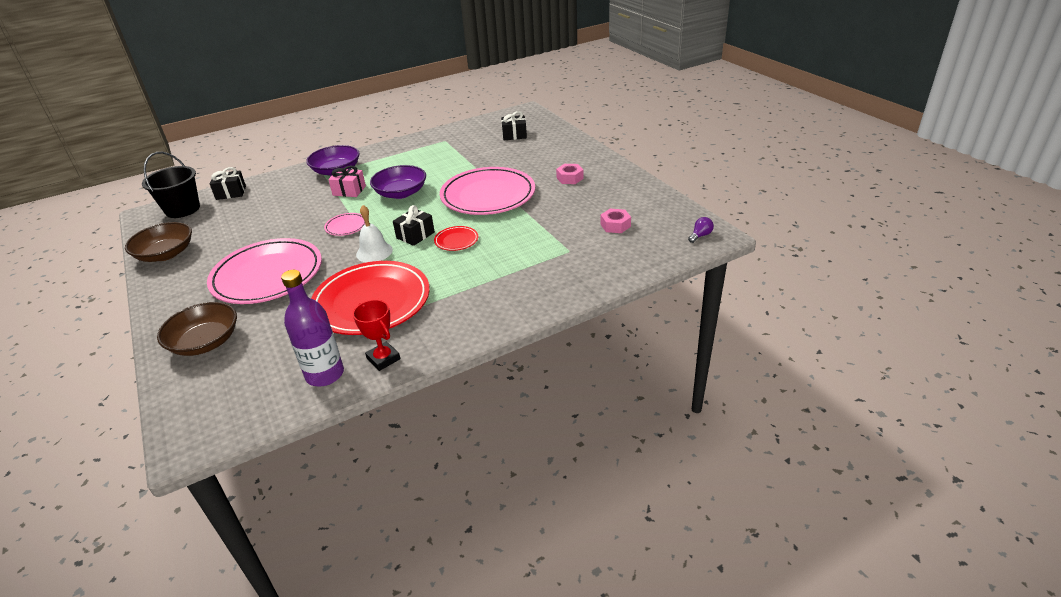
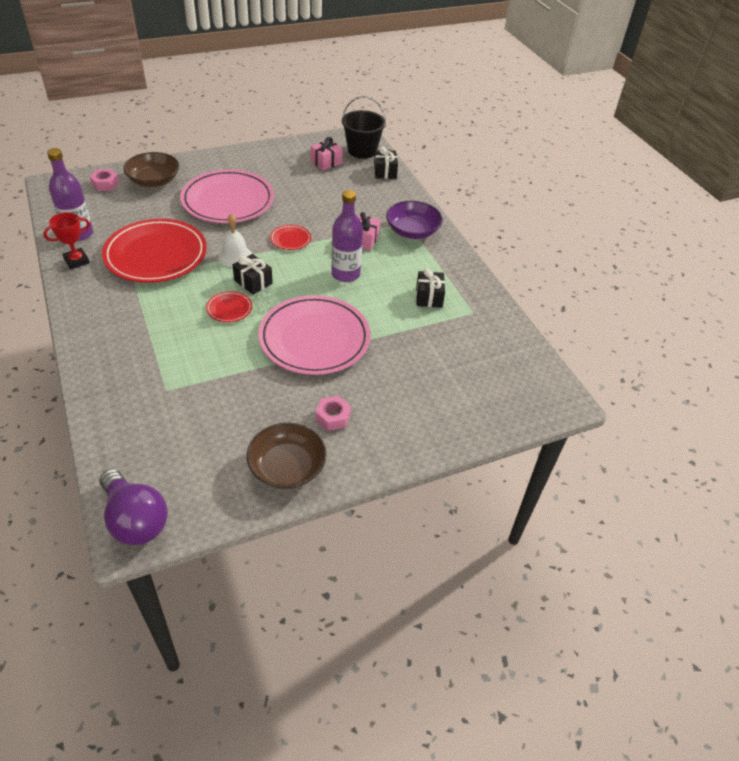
camera: 90 degrees right, 10 degrees up
(166, 254) = (288, 151): brown bowl -> brown bowl (287, 467)
(200, 227) = (326, 162): none -> pink gift
(346, 226) = (290, 239): pink plate -> red plate
(401, 193) = (345, 274): purple bowl -> purple bottle
(514, 135) = (477, 379): black gift -> black gift (429, 297)
(615, 225) = (198, 440): pink nut -> pink nut (105, 184)
(700, 235) = (135, 520): purple light bulb -> purple light bulb, size x2.43

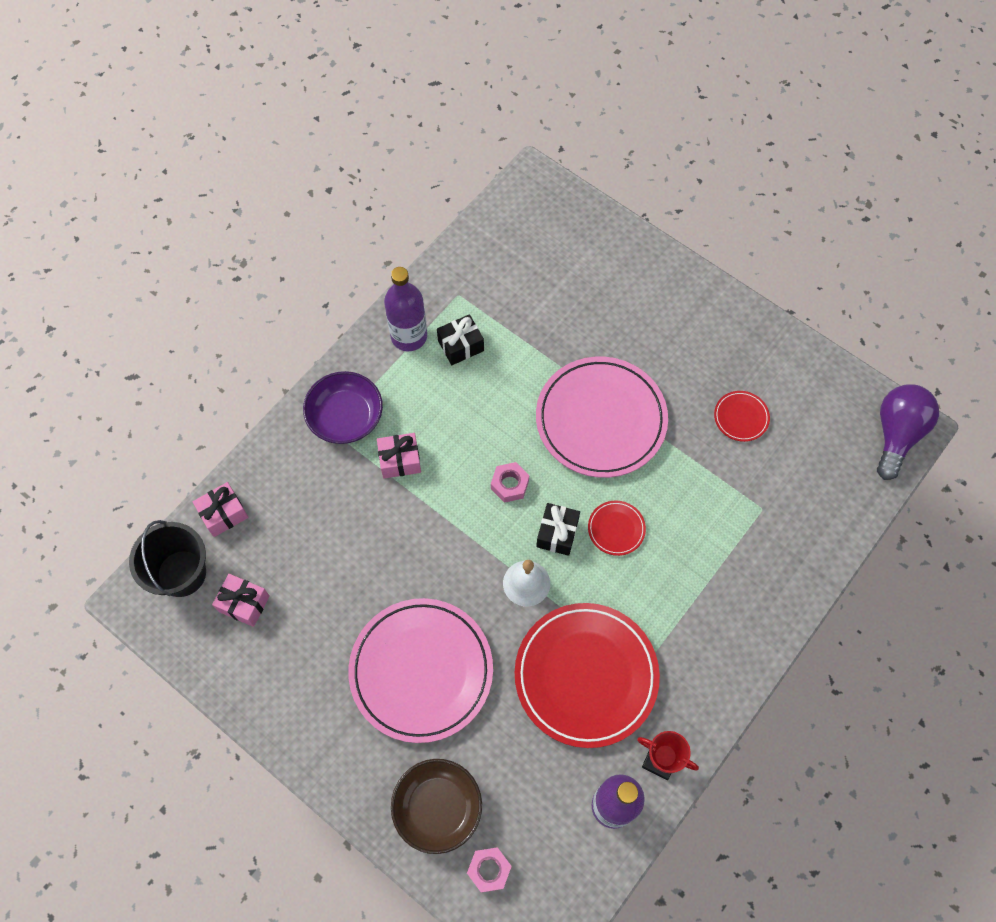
camera: 115 degrees left, 20 degrees up
(287, 467) = (765, 354): brown bowl -> none
(290, 239) = (453, 542): red plate -> red plate (741, 417)
(332, 417) = (687, 349): pink nut -> pink nut (509, 485)
(345, 274) = (478, 446): purple bottle -> purple bottle (409, 336)
(385, 172) = (223, 514): black gift -> pink gift

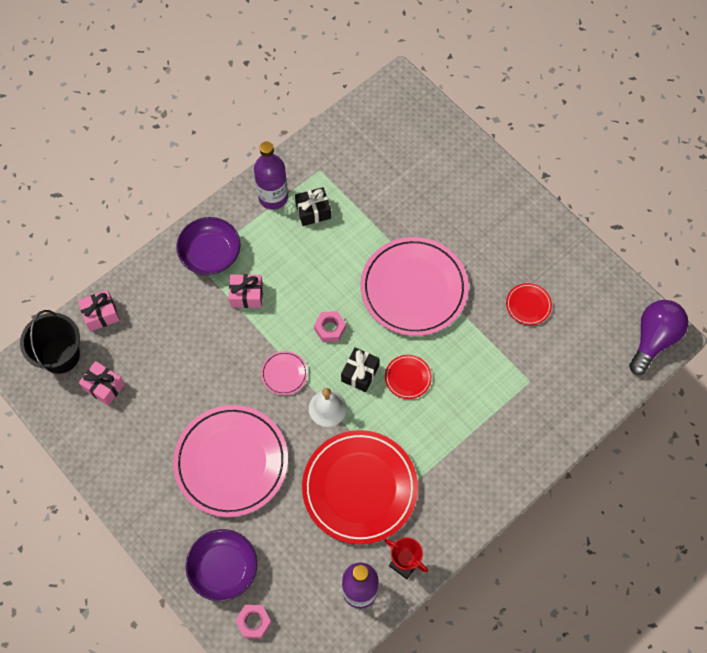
camera: 10 degrees right, 0 degrees up
(437, 808) = (223, 568): brown bowl -> purple bowl
(465, 549) = (284, 374): none -> pink plate

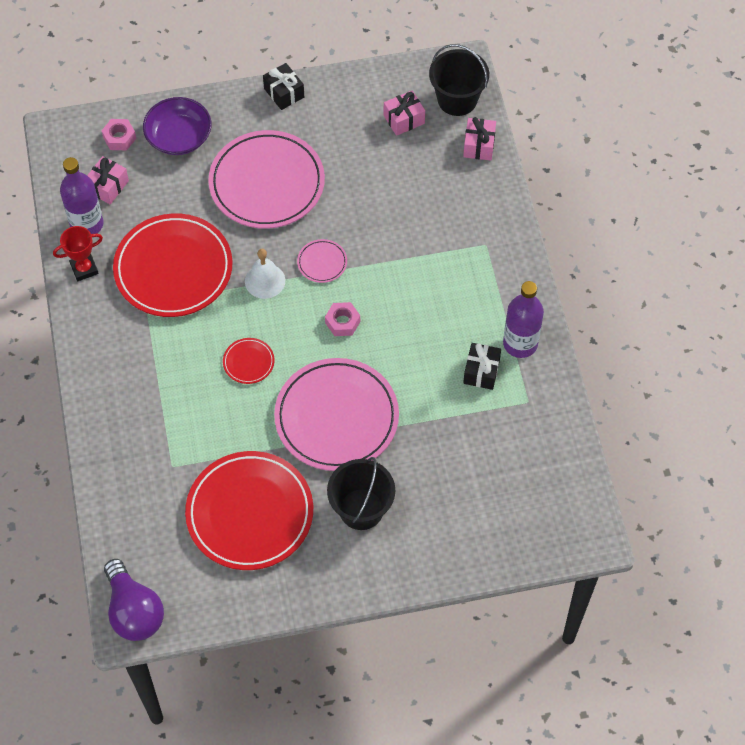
camera: 120 degrees right, 5 degrees down
(210, 253) = (489, 260): purple bowl -> none
(246, 295) = (423, 269): pink gift -> pink gift (108, 186)
(360, 373) = (280, 324): black gift -> black gift (284, 93)
(474, 234) = (361, 509): none -> black bucket
(528, 305) = (250, 513): red plate -> red plate, size x2.37

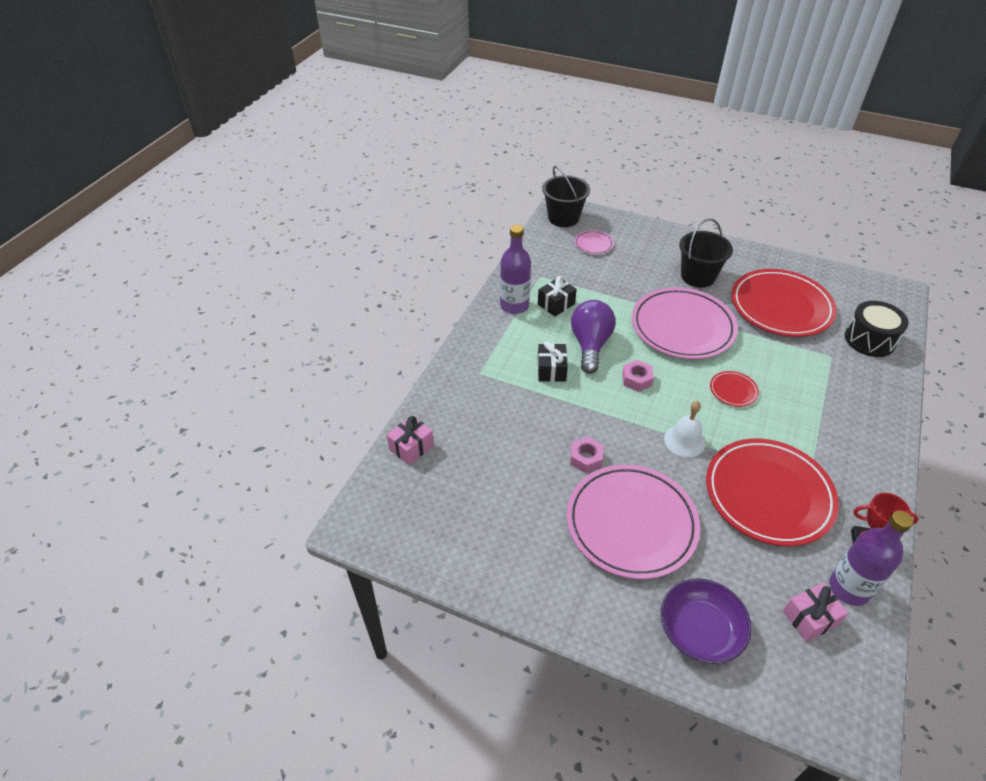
camera: 145 degrees left, 15 degrees down
(119, 138) = (774, 672): pink nut -> pink nut (586, 458)
(134, 611) = (892, 296): purple light bulb -> purple light bulb (590, 345)
(140, 516) = (869, 340): none -> black drum
(284, 93) = (551, 611): black gift -> black gift (551, 370)
(322, 262) = (624, 429): pink plate -> pink plate (593, 244)
(404, 119) = (454, 508): pink gift -> none
(457, 99) = (389, 498): black bucket -> black bucket (563, 218)

